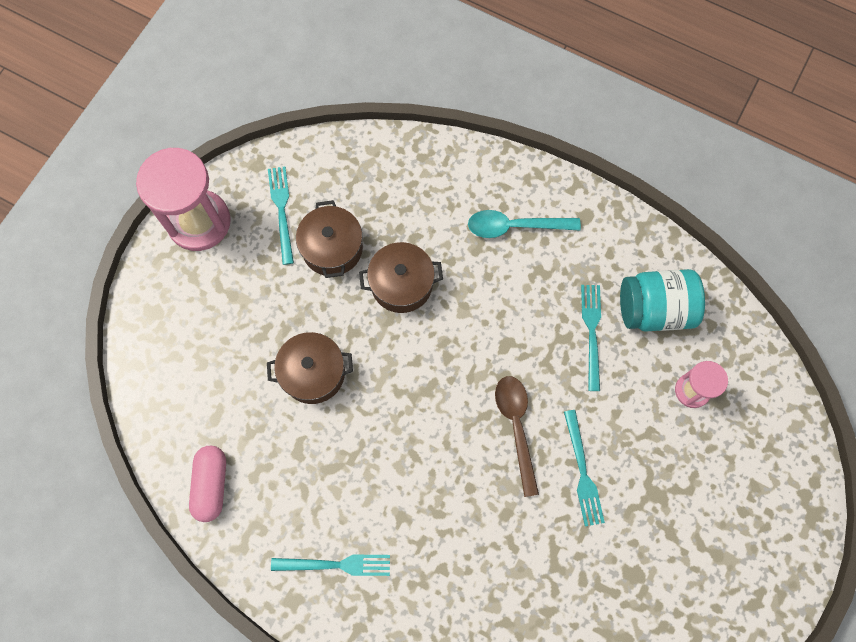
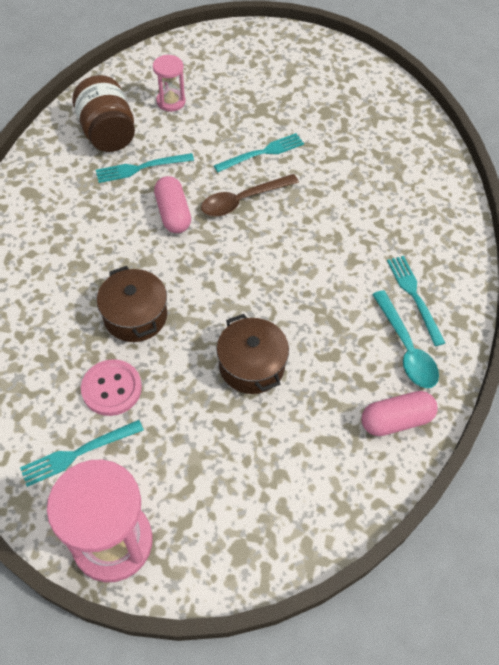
camera: 110 degrees left, 15 degrees down
(332, 248) = (112, 388): brown pot -> pink button
(515, 226) = (50, 240): turquoise spoon -> turquoise spoon (406, 348)
(517, 349) = (173, 214): none -> pink capsule
(654, 309) = (107, 133): turquoise jar -> brown jar

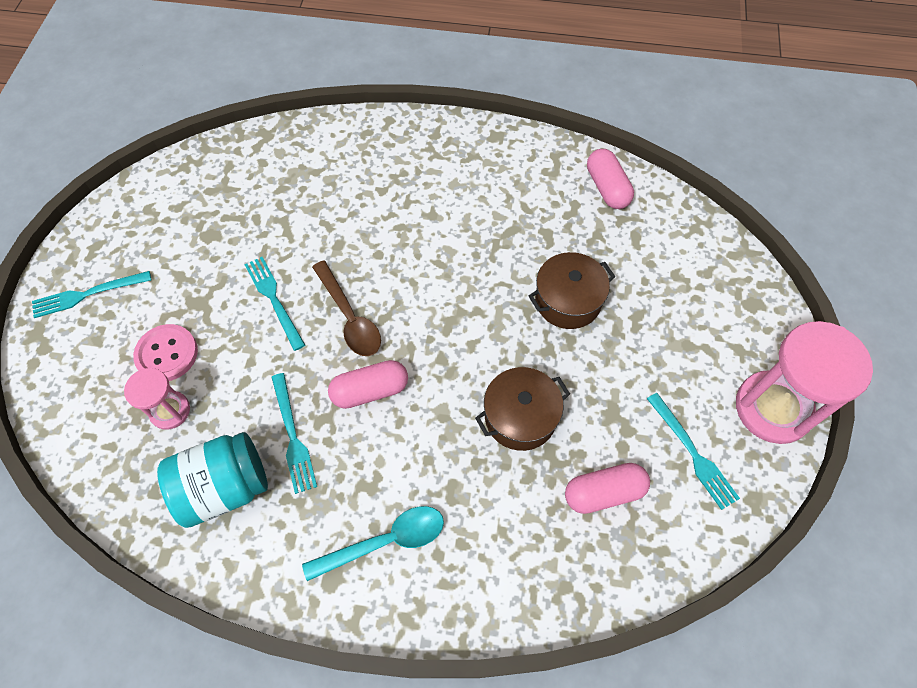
camera: 90 degrees left, 5 degrees up
(56, 372) = (604, 492): none -> pink capsule
(107, 133) = (224, 487): brown jar -> turquoise jar
(112, 388) = (614, 430): pink button -> pink button (167, 354)
(406, 348) = (531, 177): turquoise spoon -> turquoise spoon (385, 542)
(414, 296) = (472, 167): turquoise fork -> turquoise fork (87, 294)

